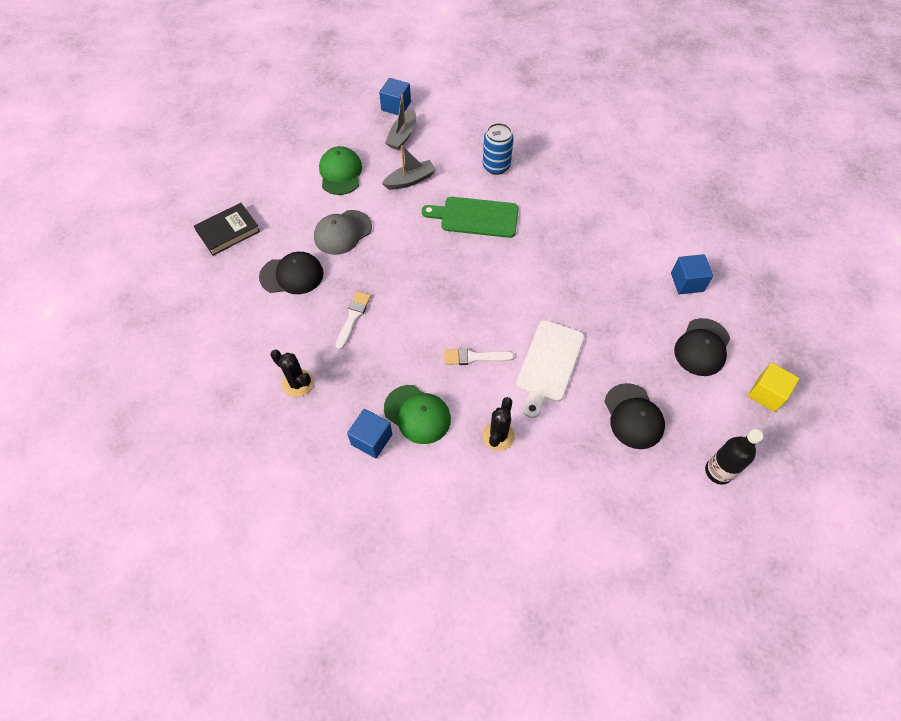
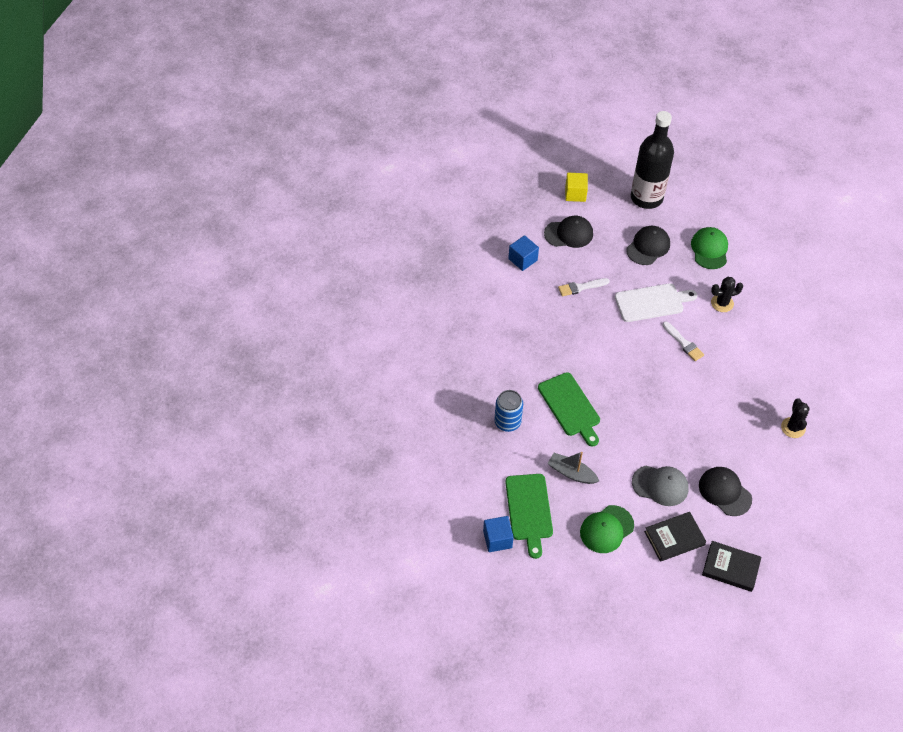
camera: 125 degrees left, 5 degrees down
(289, 211) = (674, 538): none -> black book
(353, 317) = (720, 429): white brush -> white brush (581, 287)
(371, 439) = (786, 363): blue cube -> none
(402, 136) = (529, 510): grey boat -> green cutting board
(417, 414) = (748, 350): green cap -> green cap (709, 249)
(718, 471) = (646, 198): black bottle -> black bottle, size x1.82

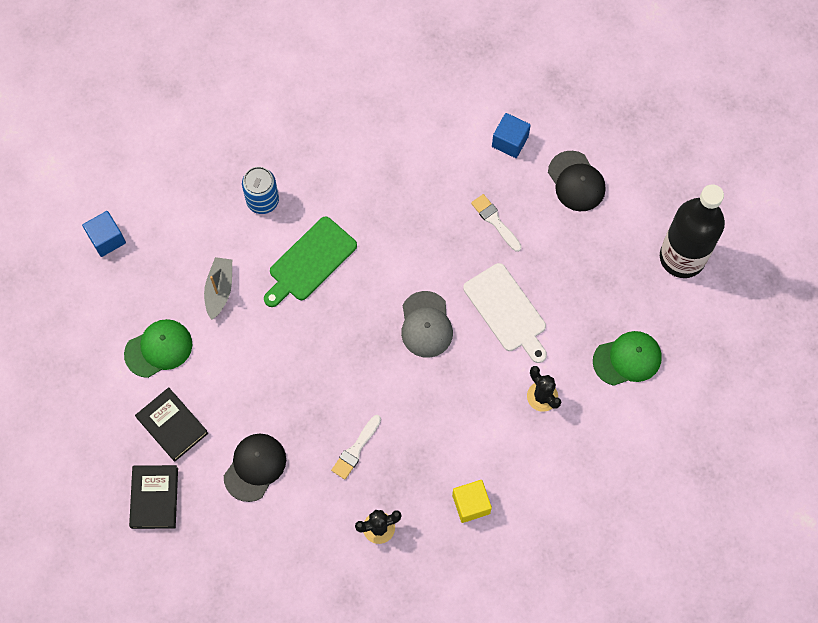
camera: 70 degrees right, 15 degrees up
(529, 510) = (154, 260): green cutting board -> none
(575, 194) = (648, 169): yellow cube -> yellow cube (471, 504)
(606, 529) = (158, 349): green cap -> green cap turned 120 degrees clockwise
(648, 247) = (597, 282): black cap -> none
(660, 485) = (237, 392): grey cap -> grey cap (426, 324)
(683, 343) = (458, 365): white brush -> white brush (356, 449)

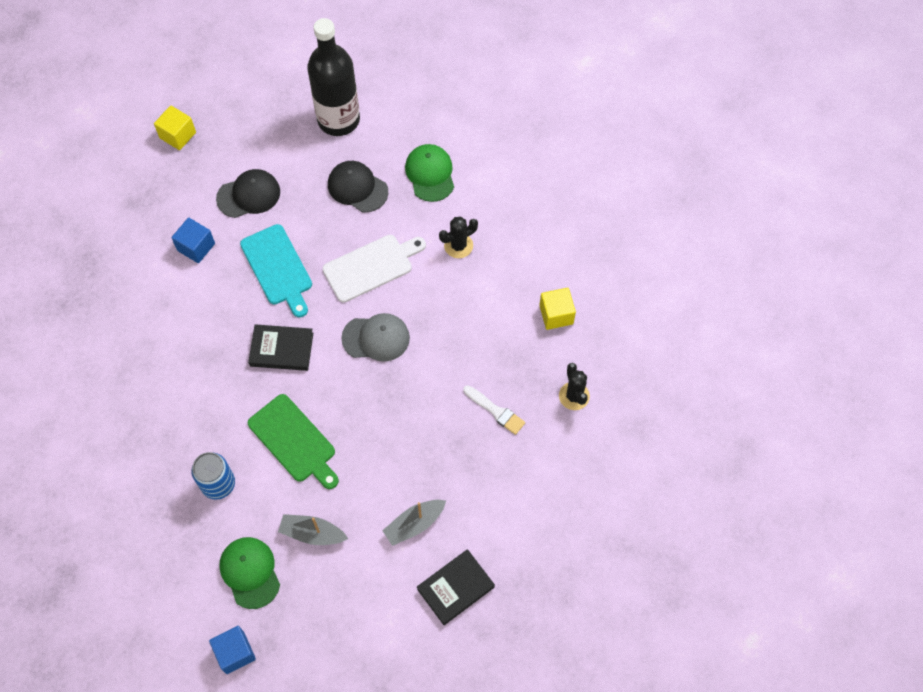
camera: 85 degrees left, 5 degrees down
(154, 498) = (531, 609): black book -> black book (281, 349)
(158, 349) = (370, 599): green cap -> green cap (250, 572)
(233, 381) = (414, 524): none -> grey boat
(255, 467) = (506, 507): black cap -> black cap (357, 188)
(495, 221) = (278, 268): white brush -> turquoise cutting board
(638, 103) = (178, 135): none -> yellow cube

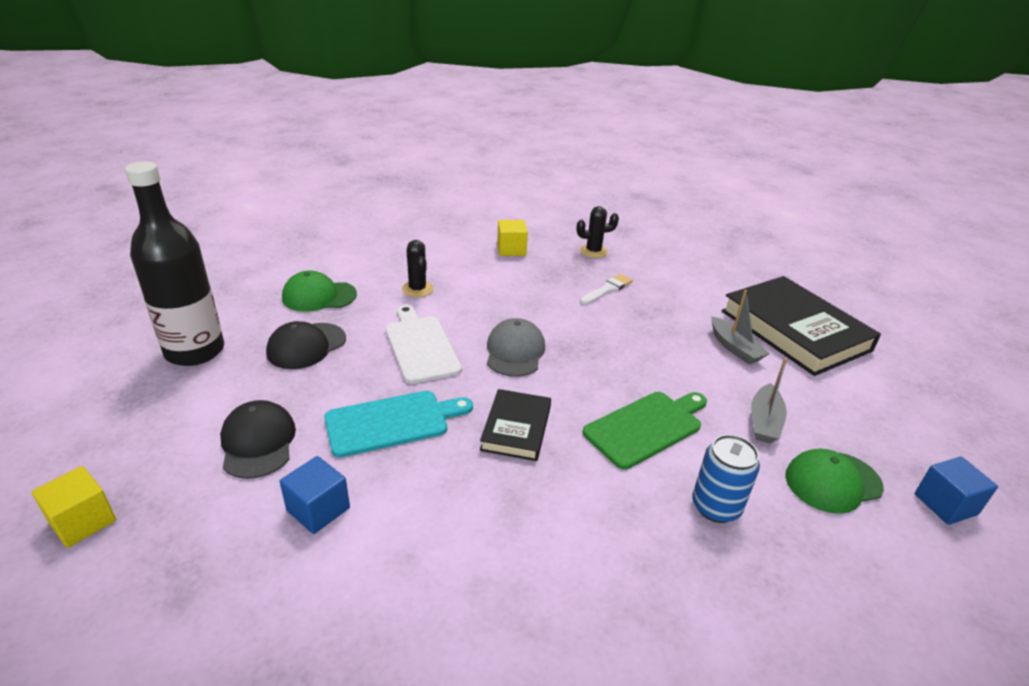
camera: 85 degrees left, 30 degrees down
(455, 588) = (794, 330): black book -> black book, size x1.90

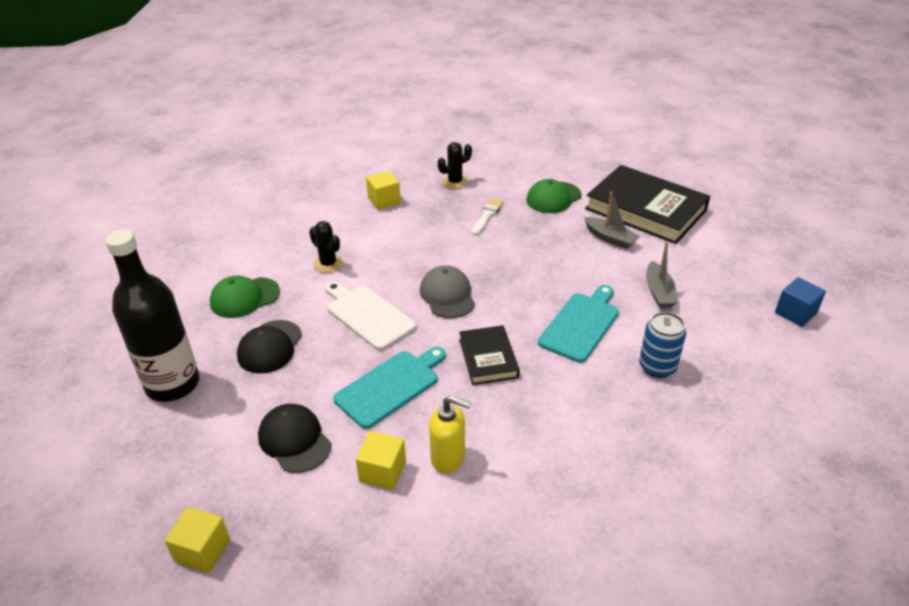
camera: 20 degrees left, 5 degrees up
(318, 509) = (382, 472): blue cube -> yellow cube
(398, 522) = (448, 458): none -> yellow soap dispenser
(646, 427) = (581, 324): green cutting board -> turquoise cutting board
(833, 482) = (722, 322): green cap -> green cap (553, 198)

